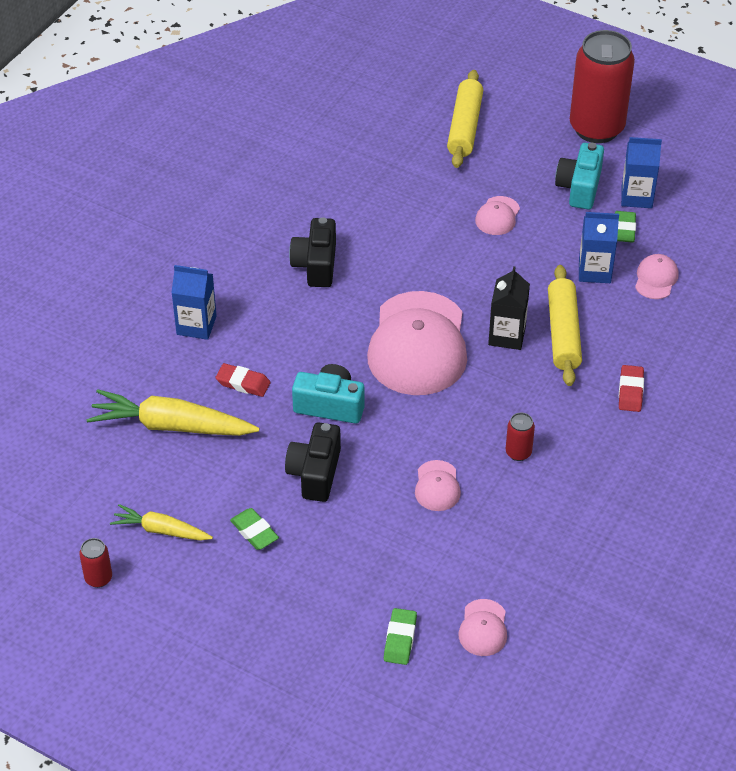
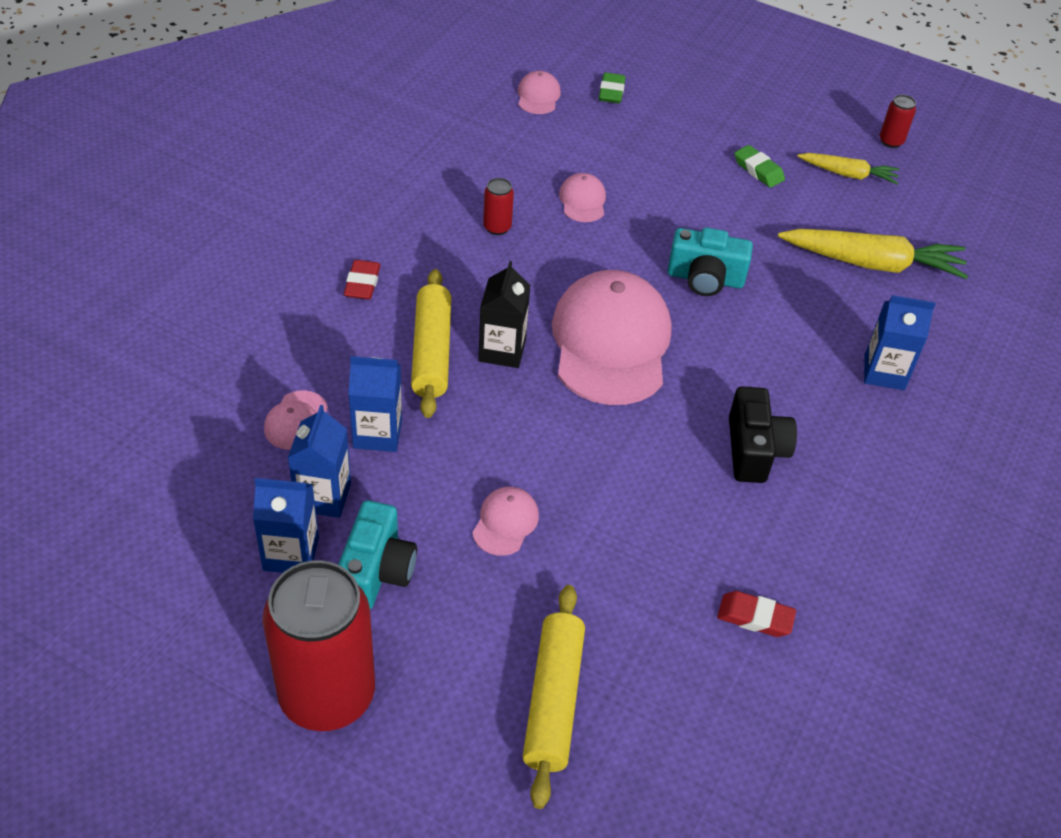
camera: 175 degrees right, 0 degrees up
(243, 383) = (808, 304): red eraser -> red eraser (755, 617)
(315, 473) = (709, 216): black camera -> none
(624, 230) = (323, 496): green eraser -> blue carton

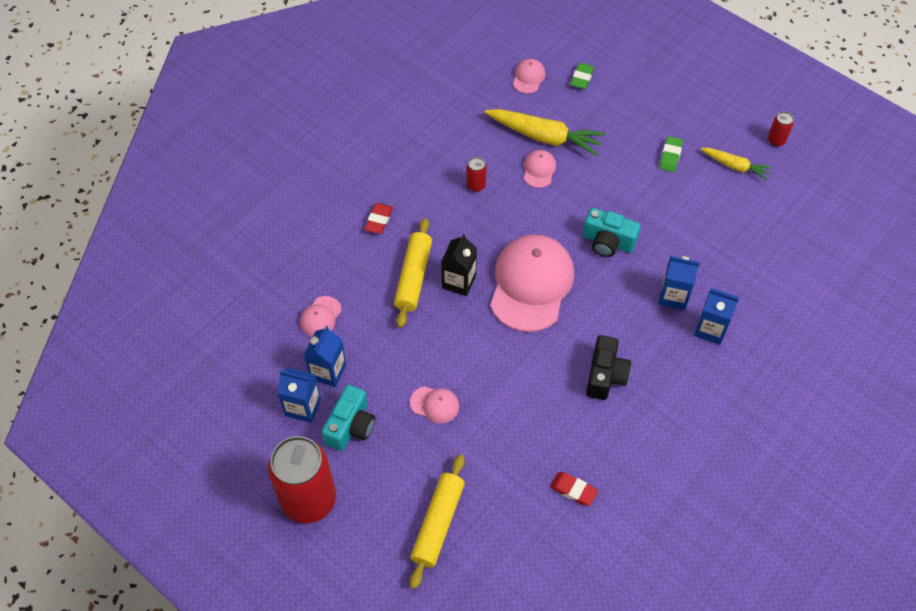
camera: 15 degrees right, 10 degrees up
(377, 433) = (368, 332): blue carton -> blue carton (673, 296)
(505, 522) = (435, 404): pink cap -> pink cap turned 75 degrees clockwise
(758, 170) = (670, 156): green eraser -> green eraser turned 45 degrees clockwise
(872, 263) = (729, 243): yellow carrot -> yellow carrot (545, 137)

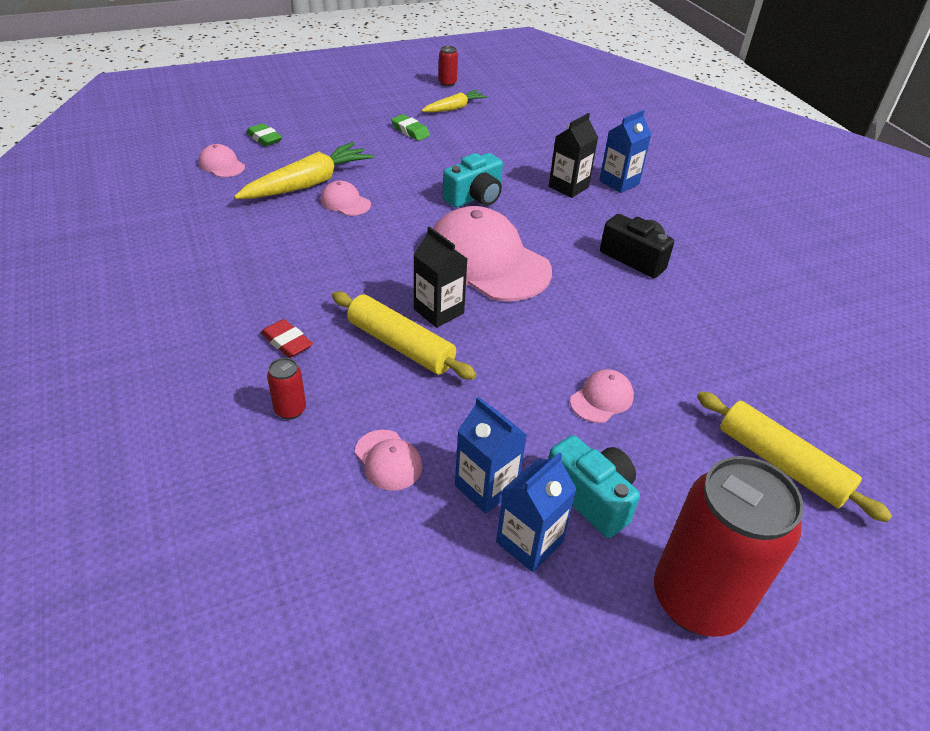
camera: 65 degrees left, 15 degrees down
(476, 185) = (319, 249): red can -> red can (290, 410)
(573, 490) = (769, 332): red eraser -> none
(673, 296) = (568, 187): blue carton -> black carton

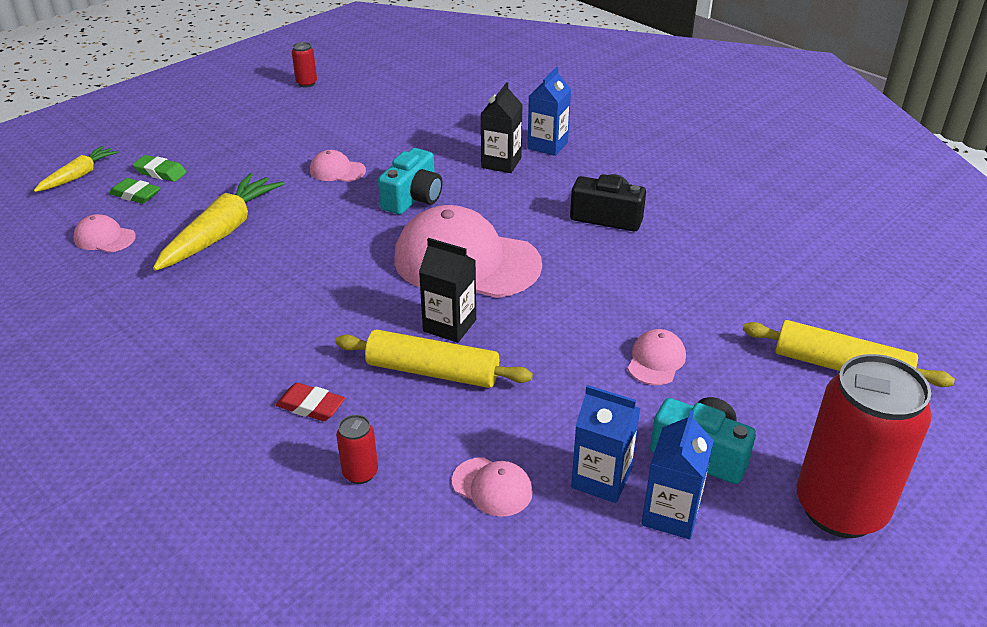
camera: 20 degrees left, 5 degrees down
(345, 202) = (277, 241): pink cap -> pink cap (337, 170)
(410, 131) = (299, 145): green eraser -> green eraser (160, 172)
(454, 108) = (331, 109): yellow carrot -> yellow carrot (79, 175)

